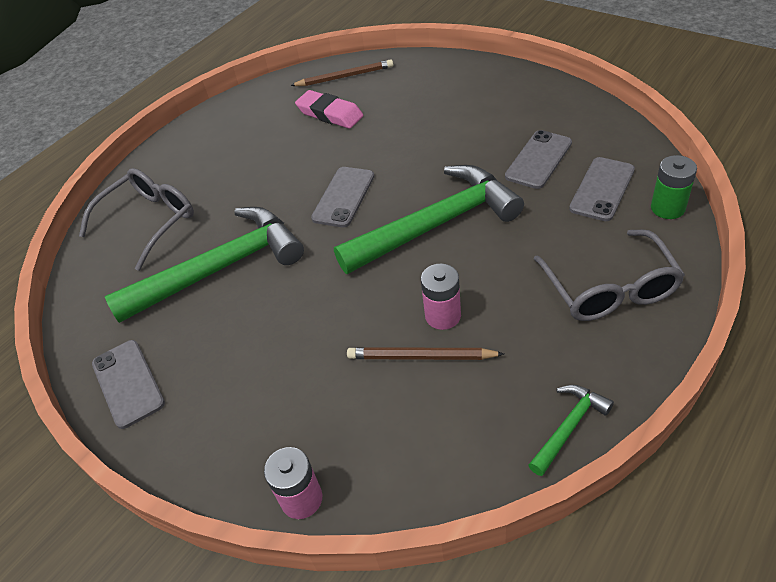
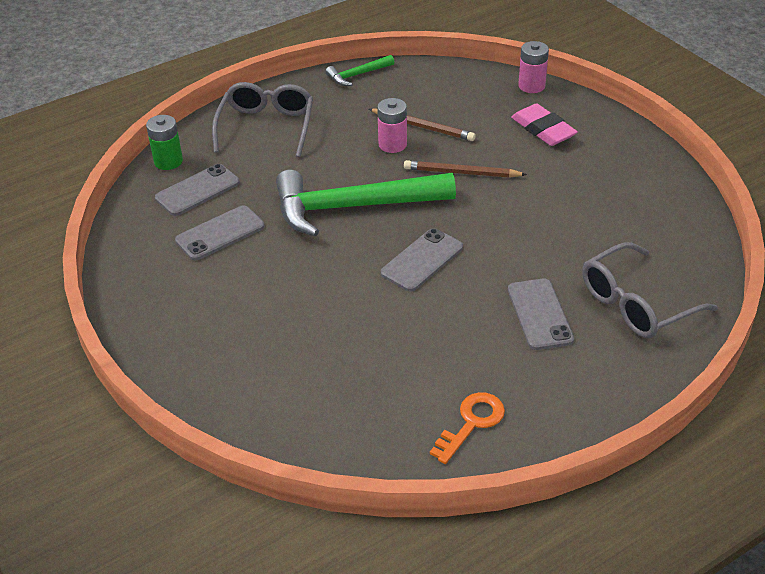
camera: 165 degrees left, 5 degrees down
(128, 383) = (650, 170): grey phone -> grey phone (539, 314)
(220, 269) = (563, 231): green hammer -> none
(262, 107) = (471, 423): none -> orange key
(330, 114) = (388, 374): pink eraser -> pink eraser (543, 130)
(344, 77) = (339, 434): brown pencil -> brown pencil (462, 173)

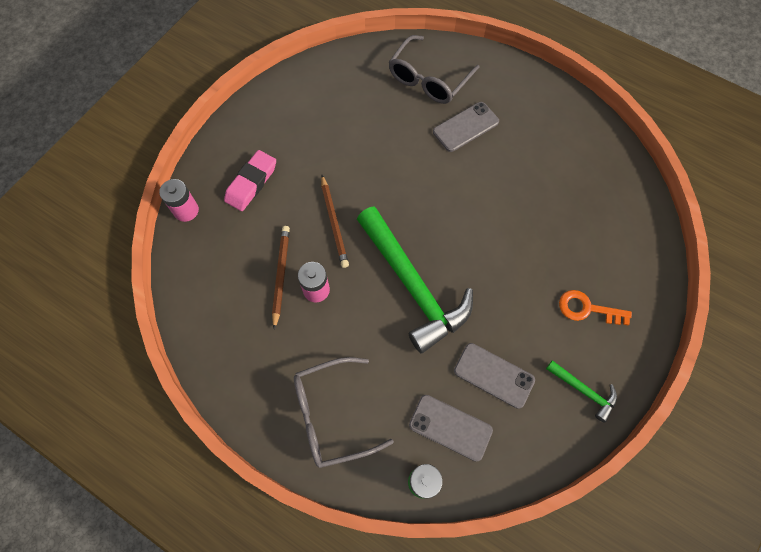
camera: 115 degrees left, 25 degrees up
(357, 75) = (213, 368): green hammer -> green hammer (583, 391)
(422, 260) = (449, 213): grey phone -> none
(471, 423) = (575, 135): orange key -> orange key (587, 309)
(635, 304) = (428, 79): grey glasses -> grey glasses turned 90 degrees clockwise

